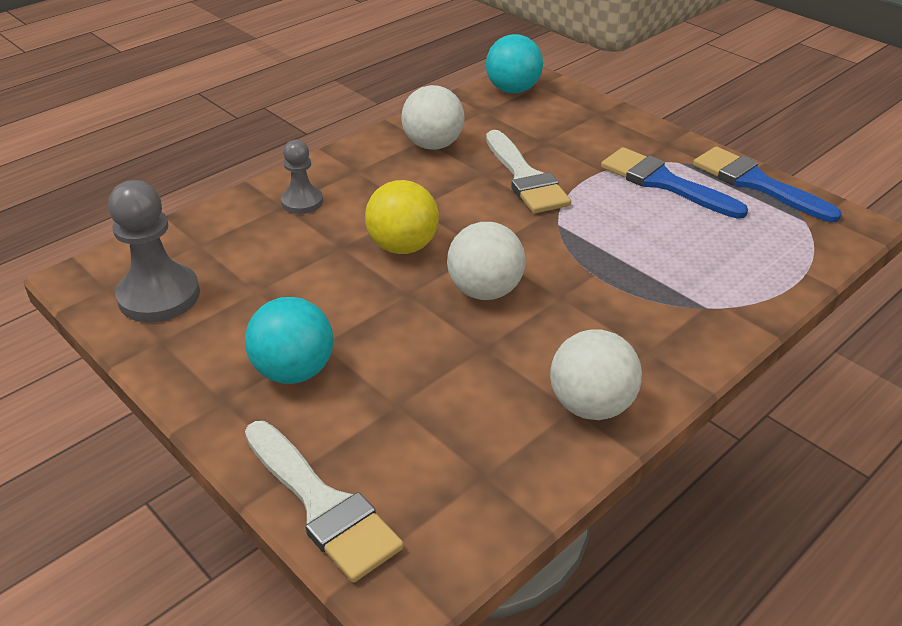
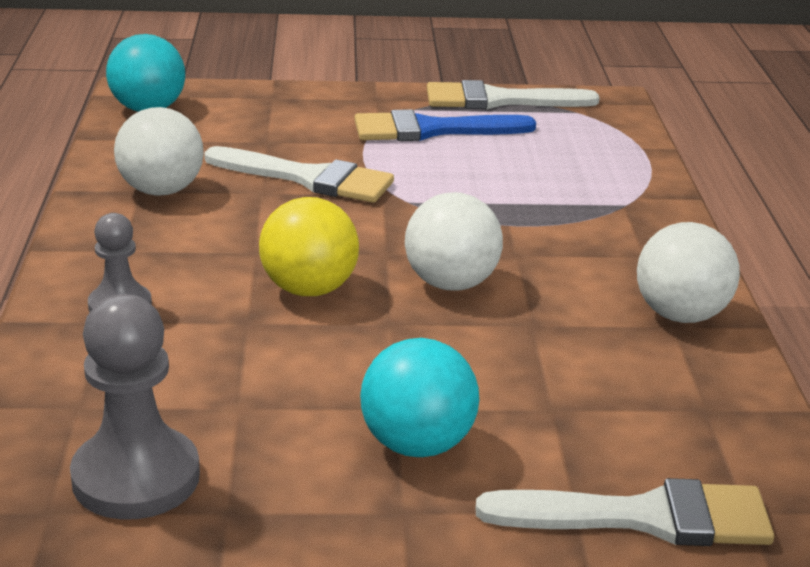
camera: 50 degrees left, 10 degrees down
(756, 183) = (499, 100): blue brush -> white brush

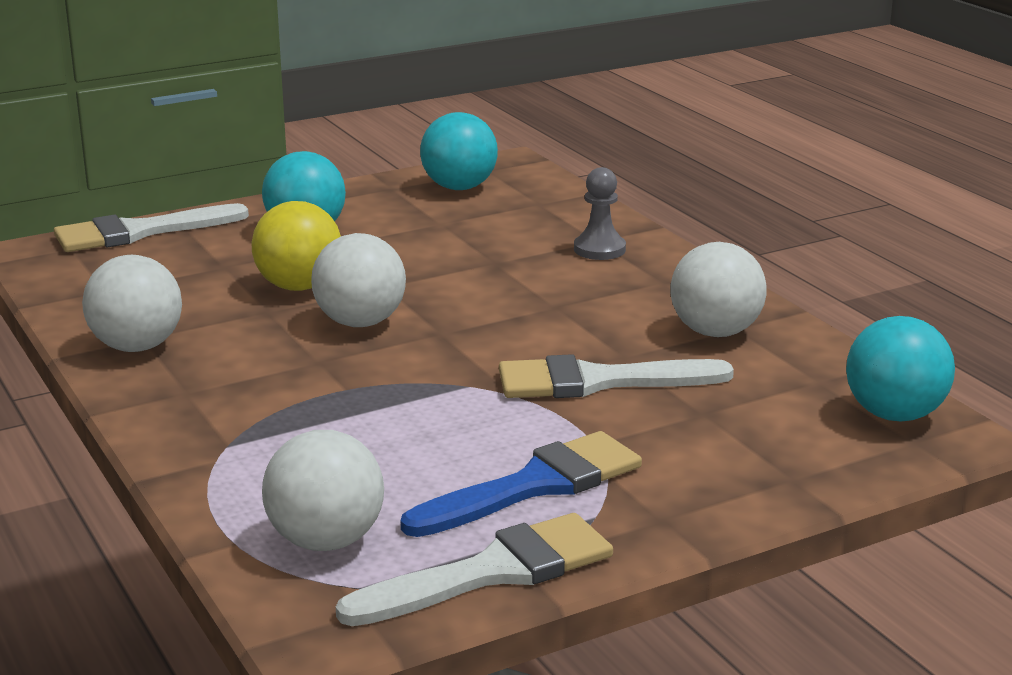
camera: 155 degrees right, 5 degrees down
(136, 477) = (459, 187): grey pawn -> turquoise ball
(309, 289) = (474, 291): yellow ball -> yellow ball (299, 286)
(584, 134) = (326, 541): none -> white ball

